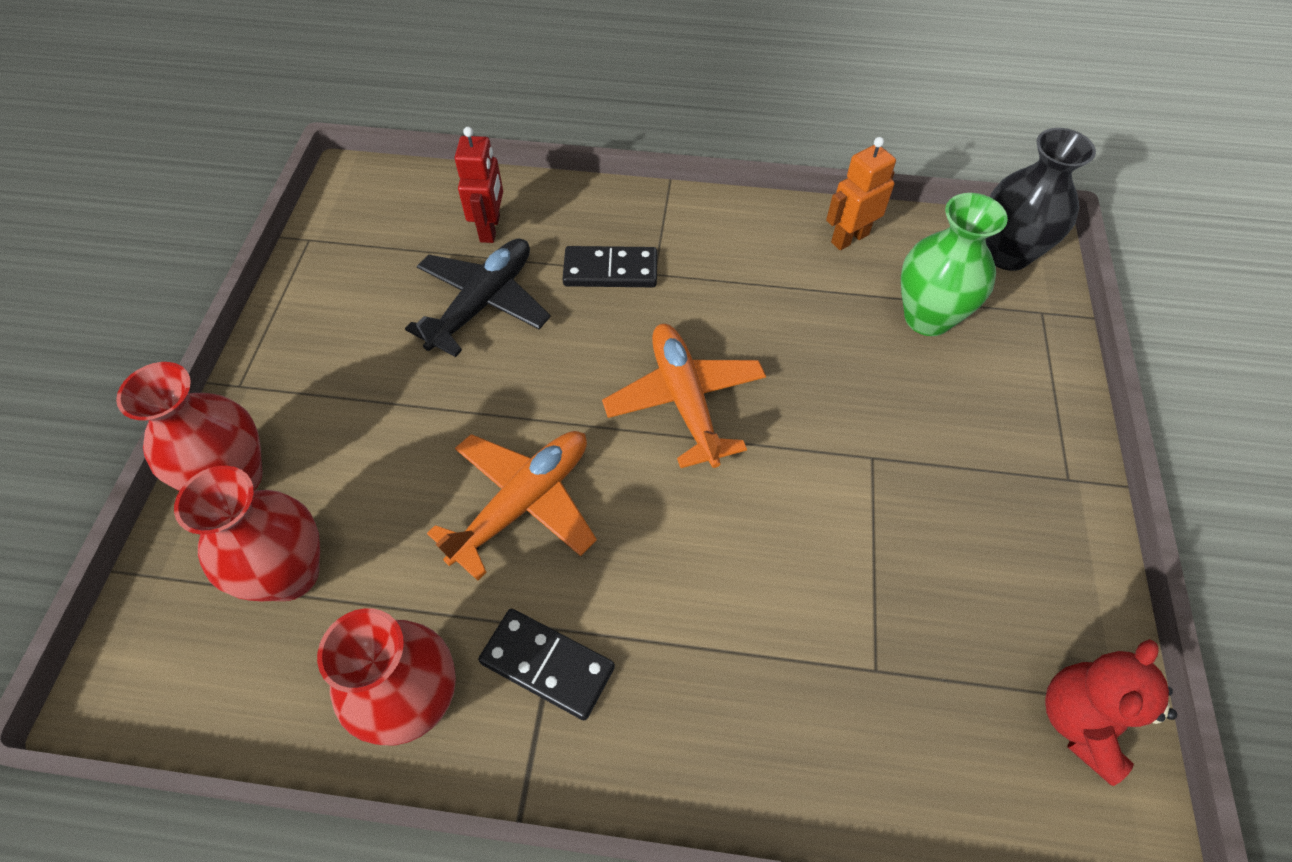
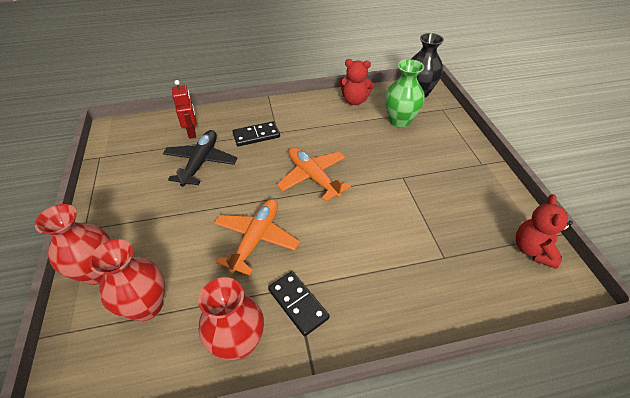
camera: 20 degrees left, 10 degrees down
(547, 665) = (298, 304): black domino -> black domino turned 45 degrees clockwise
(849, 238) = (354, 101): orange robot -> red teddy bear

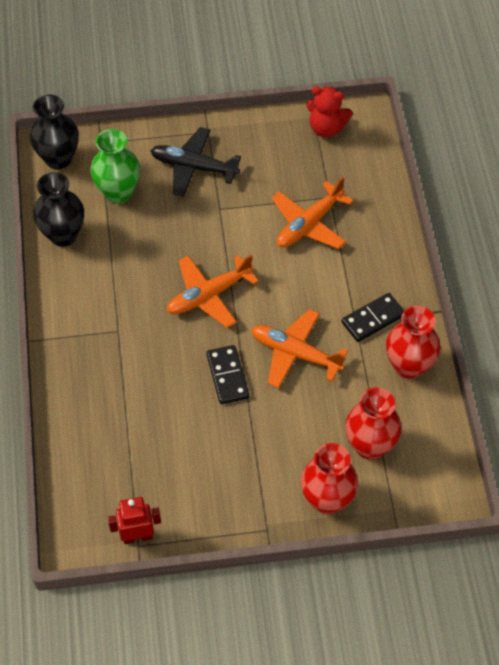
camera: 85 degrees left, 10 degrees up
(192, 132) = (101, 434): red robot -> red robot (137, 536)
(201, 162) = (166, 417): black plane -> black plane (193, 167)
(256, 135) = (121, 355): black domino -> black domino (227, 376)
(354, 101) = (63, 235): red teddy bear -> black vase
(404, 241) = (309, 224): none -> orange plane

